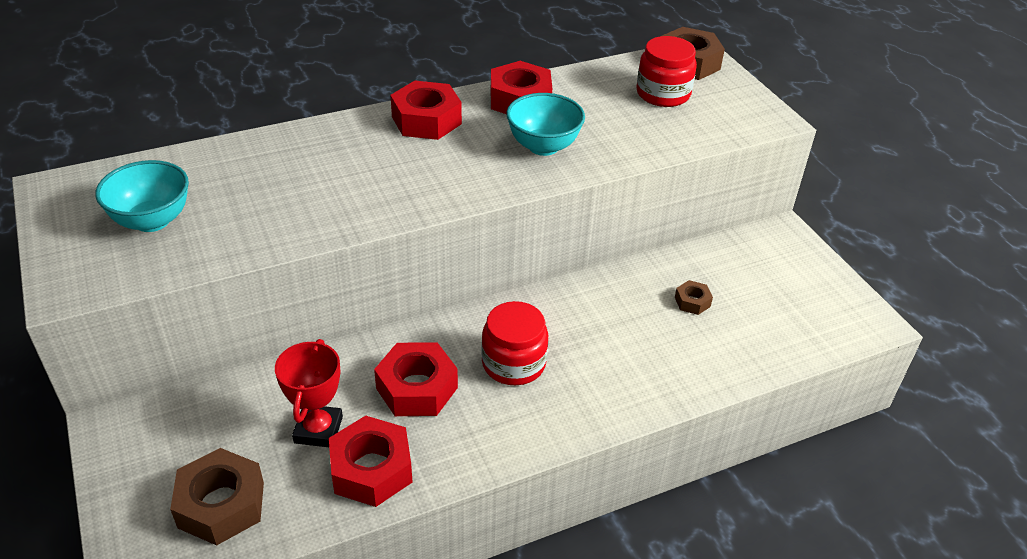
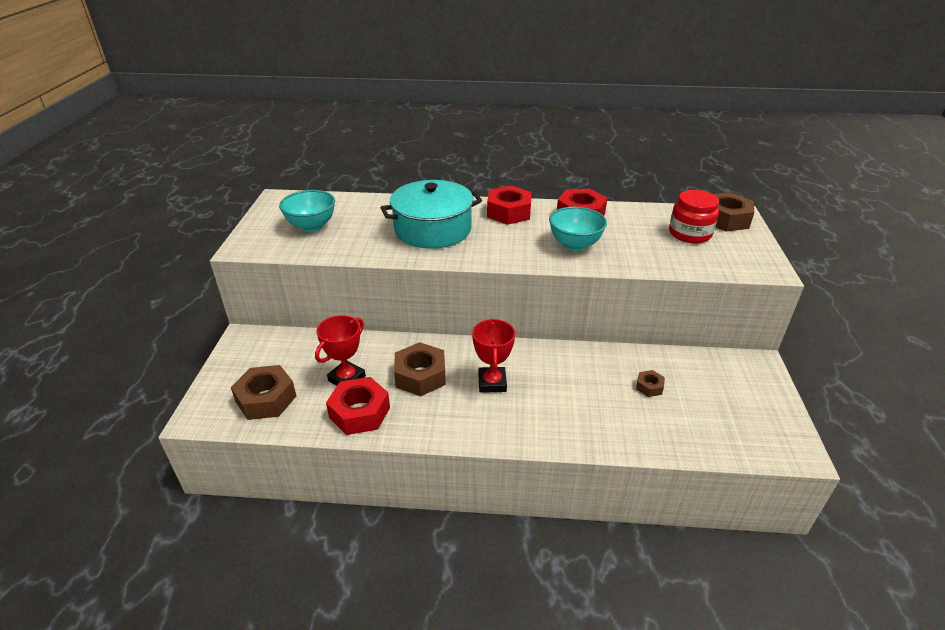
camera: 30 degrees right, 5 degrees down
(342, 175) = (433, 229): none -> turquoise pot
(417, 388) = (420, 376): red nut -> brown nut
(513, 363) = (492, 383): red jar -> red trophy

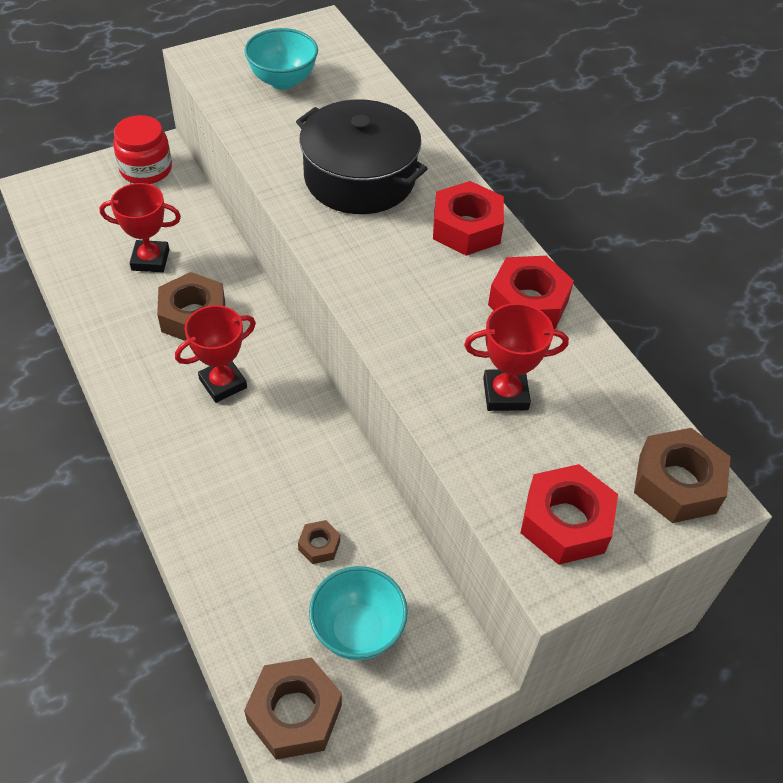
camera: 55 degrees right, 15 degrees up
(266, 399) = (84, 218): brown nut -> brown nut (294, 713)
(359, 412) = (107, 296): red nut -> red nut (565, 522)
(433, 229) = (360, 178): turquoise pot -> black pot
(574, 245) = (436, 325): turquoise bowl -> turquoise bowl (358, 630)
(640, 242) = (505, 394): none -> red trophy
(690, 234) = (583, 447): red jar -> red jar (146, 169)

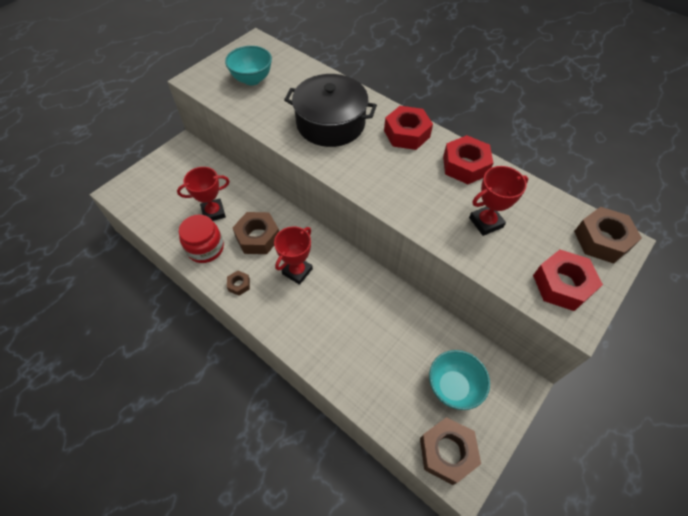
camera: 20 degrees left, 5 degrees up
(146, 169) = (181, 159): red jar -> red jar (205, 248)
(319, 545) = (404, 346): brown nut -> brown nut (239, 285)

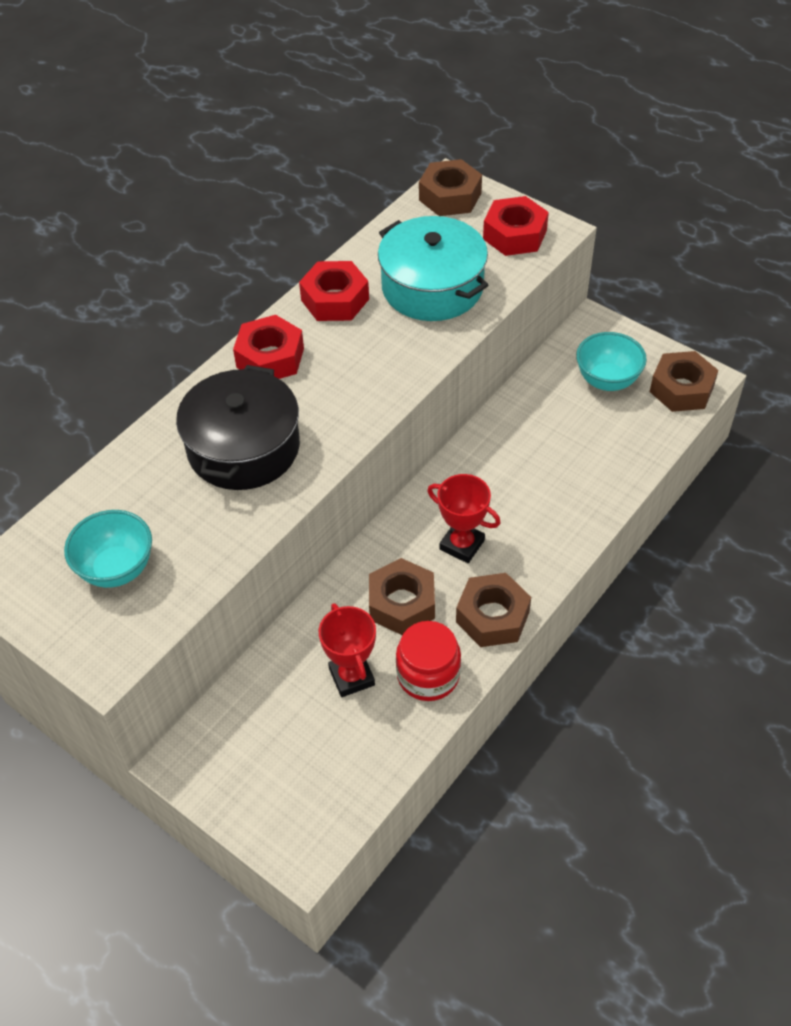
camera: 90 degrees left, 5 degrees down
(239, 285) = (492, 616): brown nut -> brown nut, size x2.00
(486, 222) = (432, 287): red trophy -> turquoise pot

